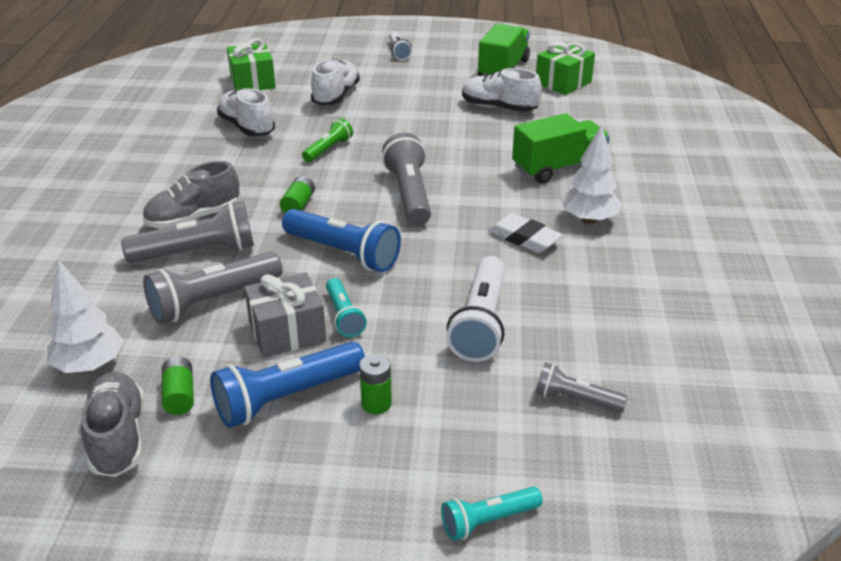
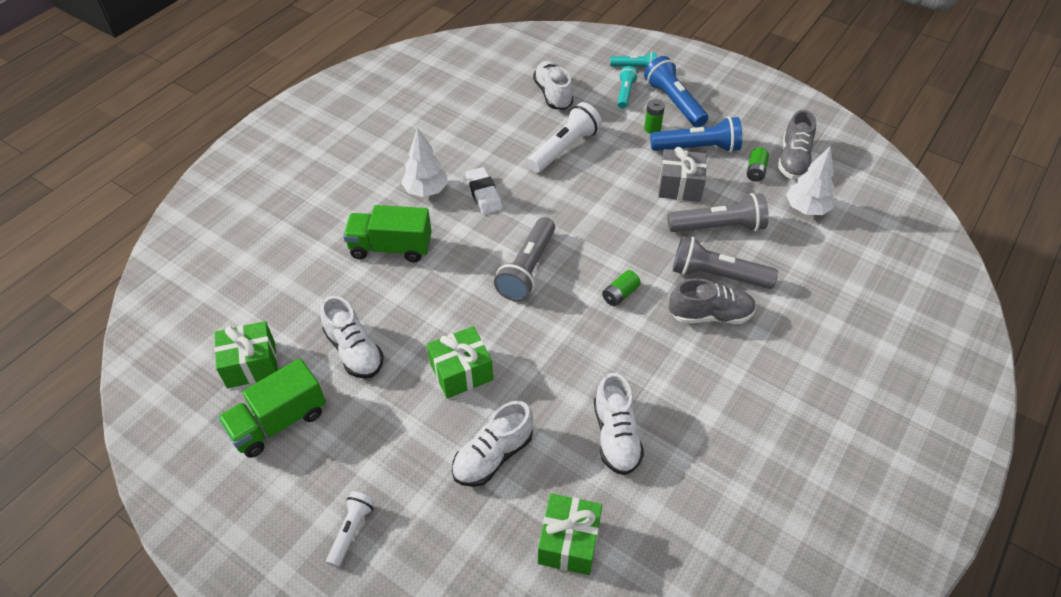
camera: 150 degrees left, 15 degrees up
(328, 149) = (556, 358): green flashlight -> none
(343, 253) = (613, 231): blue flashlight -> blue flashlight (674, 102)
(344, 316) = (640, 183): turquoise flashlight -> turquoise flashlight (625, 93)
(401, 121) = (461, 372): none -> green gift
(576, 400) = (553, 94): grey flashlight -> white shoe

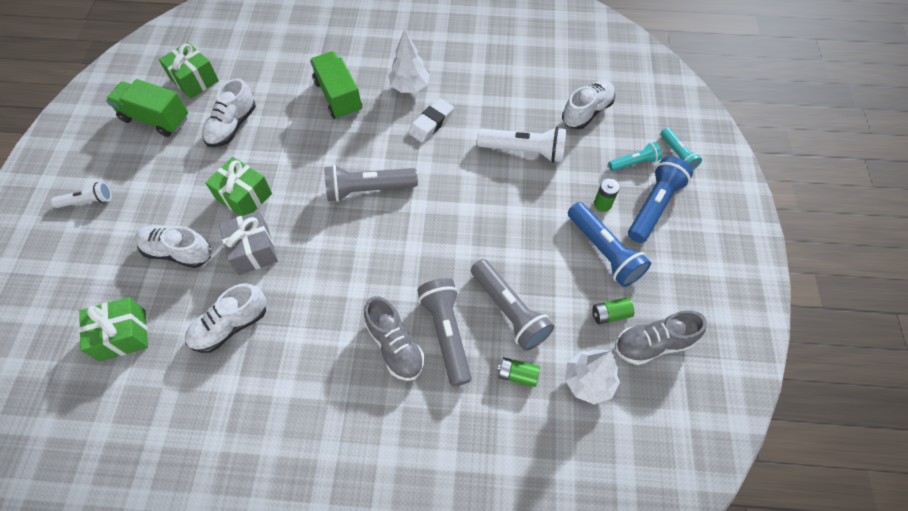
camera: 60 degrees right, 10 degrees up
(620, 294) = (379, 266): green battery -> green battery (517, 374)
(680, 186) = (541, 258): grey gift -> grey gift (253, 250)

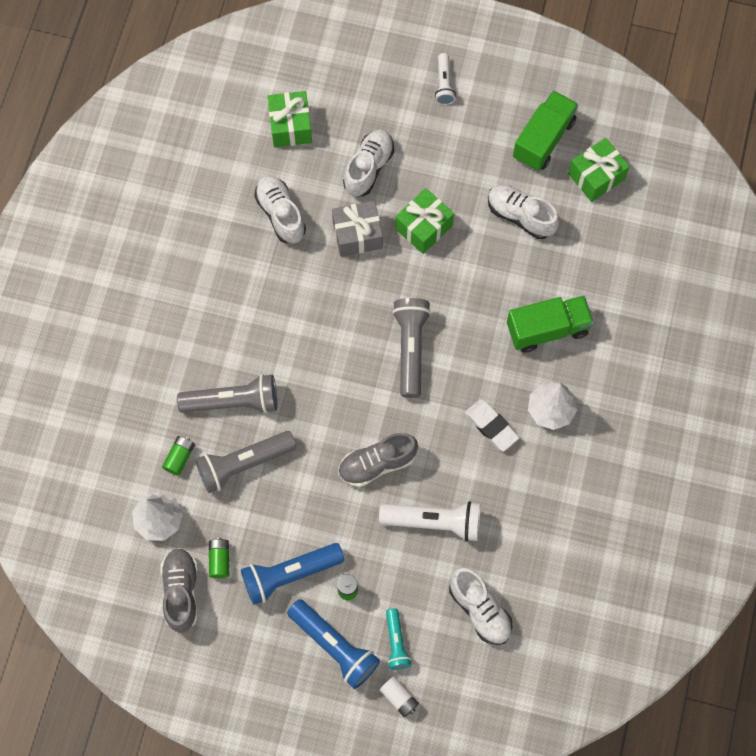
camera: 100 degrees right, 10 degrees up
(395, 346) = (230, 354): grey shoe -> grey shoe (377, 464)
(524, 151) = (434, 522): white flashlight -> white flashlight turned 105 degrees counterclockwise
(677, 154) = (399, 698): turquoise flashlight -> white battery

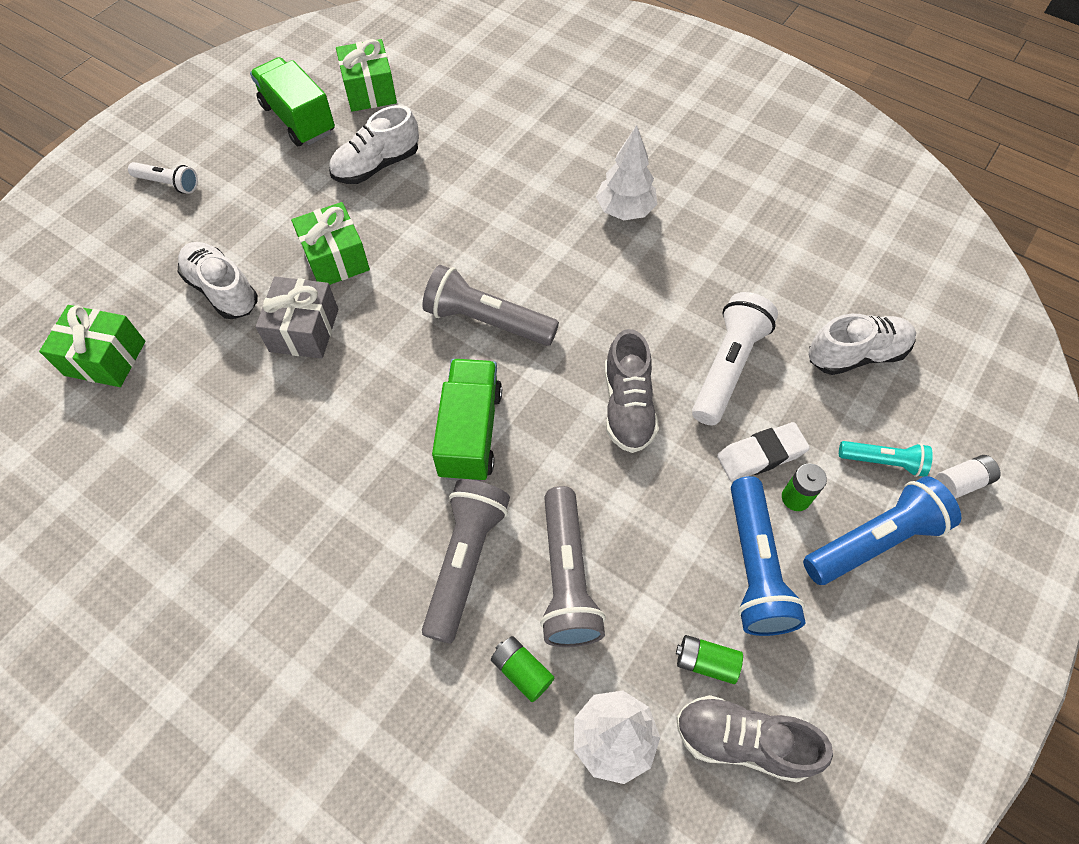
camera: 70 degrees left, 10 degrees down
(281, 214) = (221, 409): white shoe -> none
(491, 426) = (623, 271): white eraser -> white eraser (760, 455)
(547, 329) = (526, 184): green truck -> green truck (470, 432)

